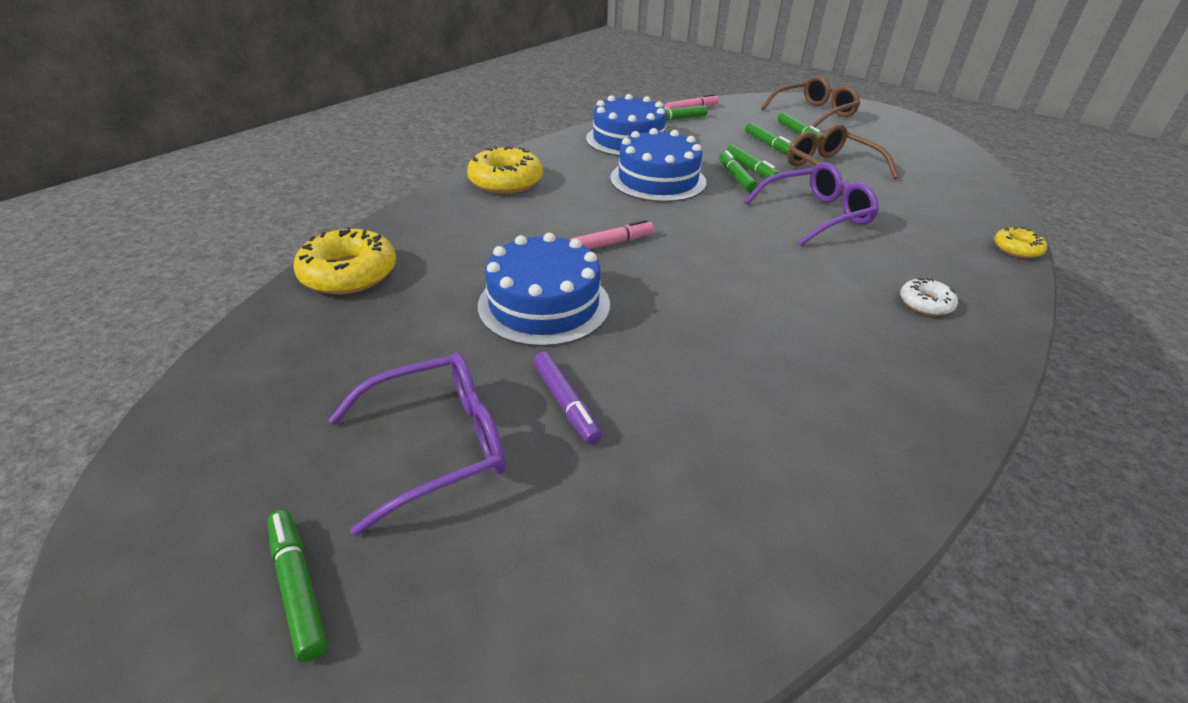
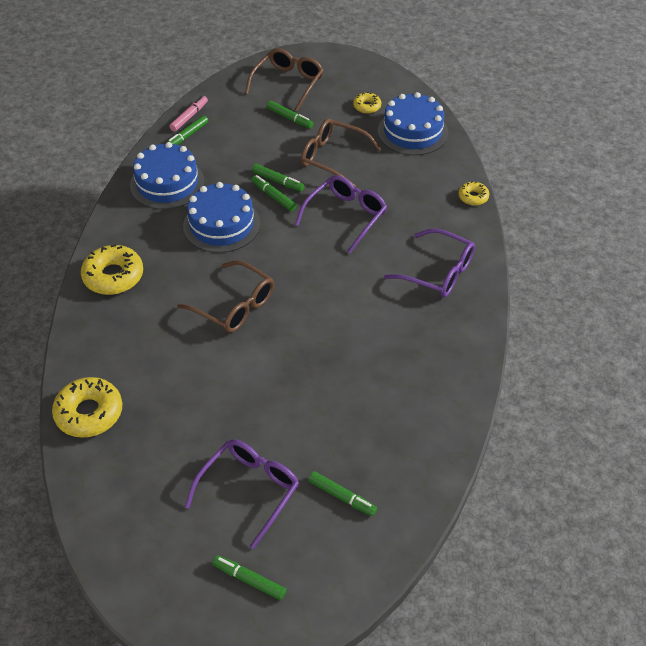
camera: 30 degrees left, 10 degrees up
(544, 304) = (231, 377): blue cake -> blue cake (412, 132)
(565, 403) = (292, 435): purple marker -> none
(611, 243) = (234, 306): pink marker -> brown glasses
(768, 144) = (274, 143): green marker -> green marker (342, 497)
(898, 146) = (367, 106): none -> yellow donut
(925, 303) = (438, 272): white donut -> purple glasses

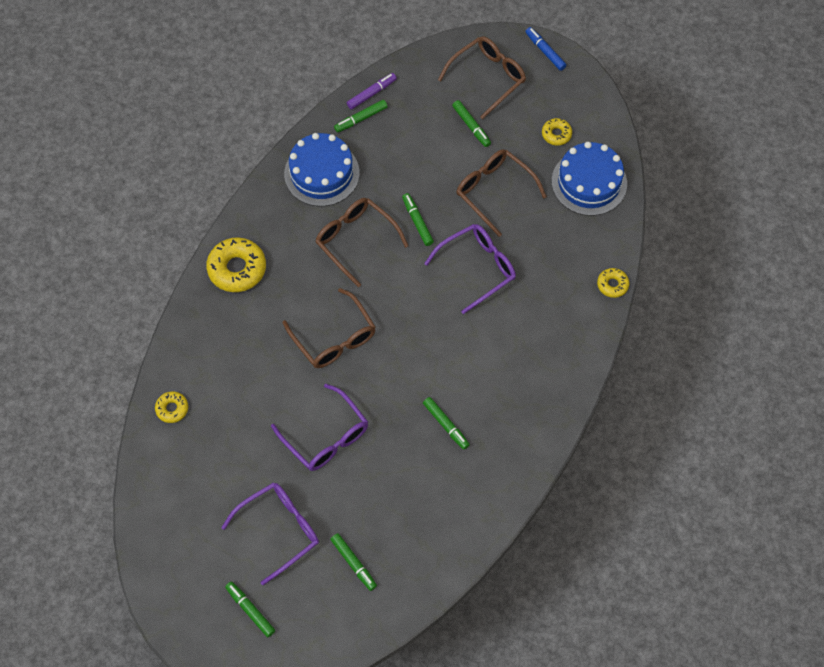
camera: 20 degrees right, 15 degrees up
(89, 413) = (172, 409): yellow donut -> yellow donut, size x0.54
(189, 117) = (371, 93): pink marker -> purple marker
(221, 225) = (355, 240): blue cake -> brown glasses
(278, 181) = (428, 204): green marker -> green marker (446, 425)
(328, 56) = (545, 51): none -> blue marker
(438, 272) = (537, 362): purple glasses -> purple glasses (326, 437)

